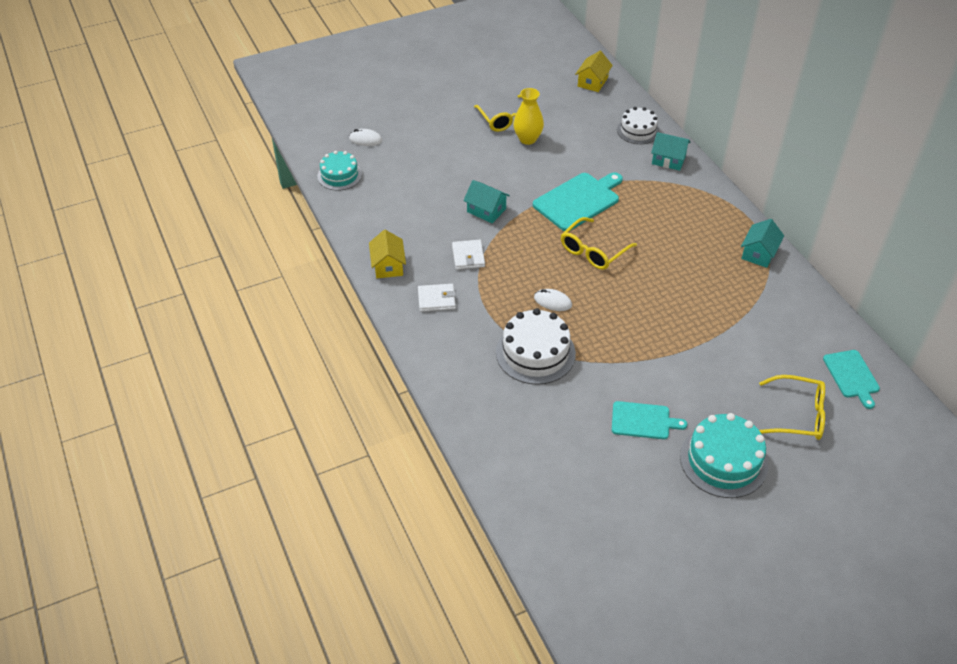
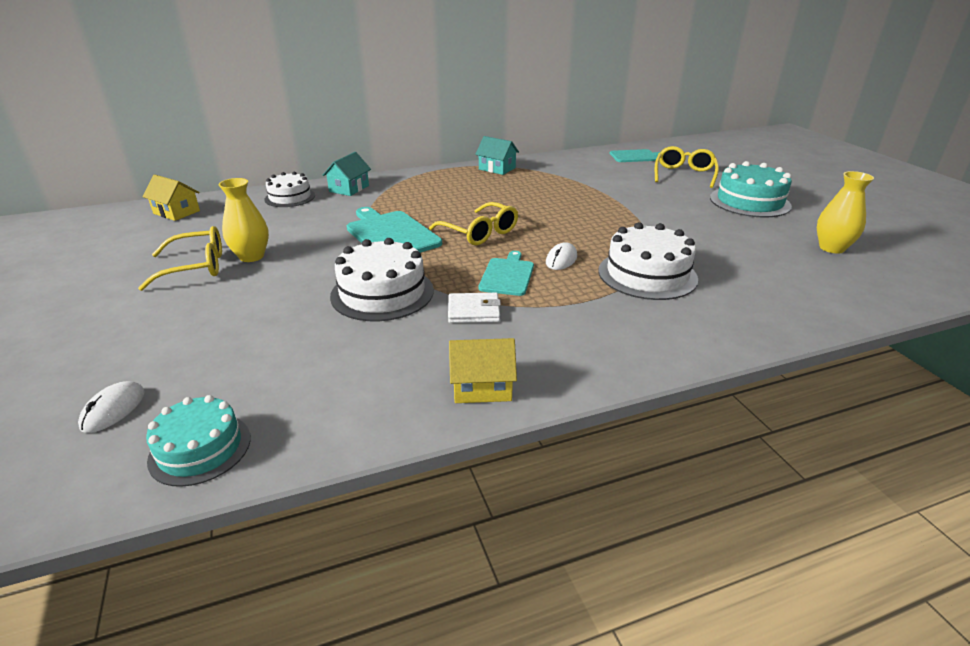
camera: 85 degrees left, 15 degrees down
(436, 299) = (560, 341): white wallet -> none
(486, 210) = (382, 293): turquoise house -> white cake
(613, 500) = (831, 248): none -> yellow vase
(643, 421) = (721, 228): turquoise cutting board -> turquoise cutting board (507, 275)

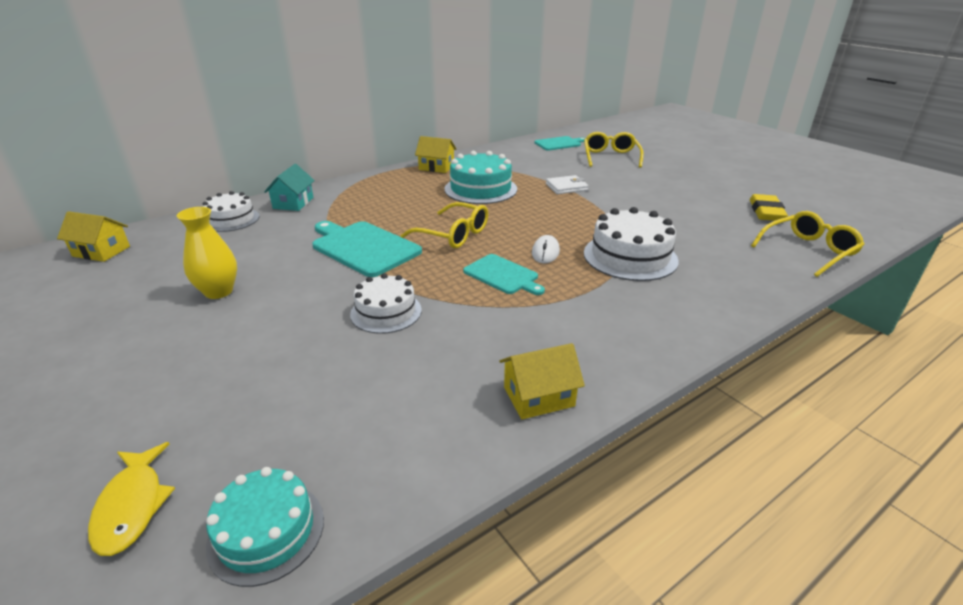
camera: 15 degrees left, 0 degrees up
(113, 409) = (132, 506): white mouse -> yellow fish
(196, 267) = (156, 313): yellow glasses -> yellow glasses (808, 251)
(382, 293) = (386, 312): white cake -> white cake, size x0.65
(473, 311) = (489, 317): white wallet -> white wallet (566, 187)
(497, 168) = (436, 167): turquoise house -> yellow house
(507, 275) = (503, 275): turquoise cutting board -> turquoise cutting board turned 135 degrees clockwise
(749, 202) = (678, 177): turquoise cake -> turquoise cake (480, 189)
(831, 248) = (766, 212): yellow vase -> yellow eraser

